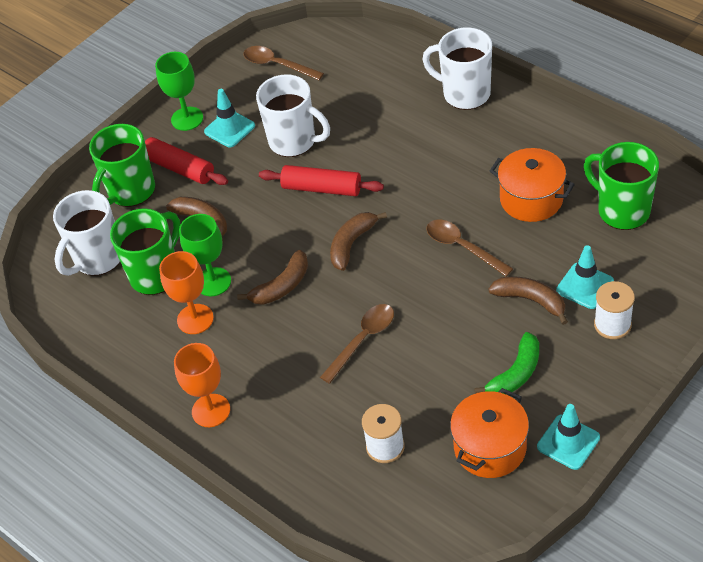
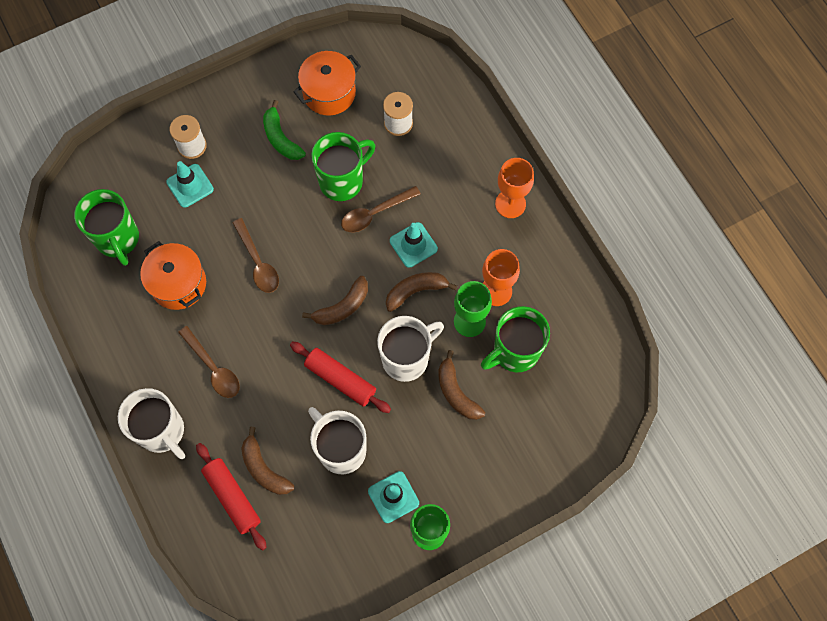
camera: 165 degrees left, 20 degrees up
(97, 259) = (561, 393): white mug -> white mug (406, 358)
(130, 191) = (510, 461): green mug -> green mug (342, 181)
(179, 168) = (457, 468): red rolling pin -> red rolling pin (232, 497)
(277, 65) = (314, 566): brown spoon -> brown spoon (213, 368)
(515, 373) = (281, 138): green banana -> green banana turned 90 degrees counterclockwise
(531, 300) = (235, 191): brown banana -> brown banana (264, 468)
(568, 442) = (276, 75): turquoise traffic cone -> turquoise traffic cone (413, 245)

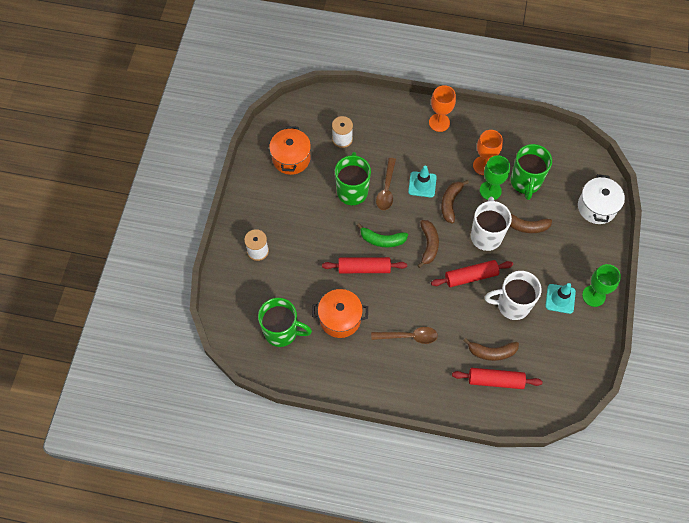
camera: 50 degrees left, 5 degrees down
(162, 431) = (425, 390): white mug -> none
(190, 186) = (282, 269): turquoise traffic cone -> none
(258, 263) = (364, 268): brown spoon -> red rolling pin
(281, 138) = (297, 202): green banana -> green banana (382, 240)
(552, 455) = (596, 207): none -> white pot

